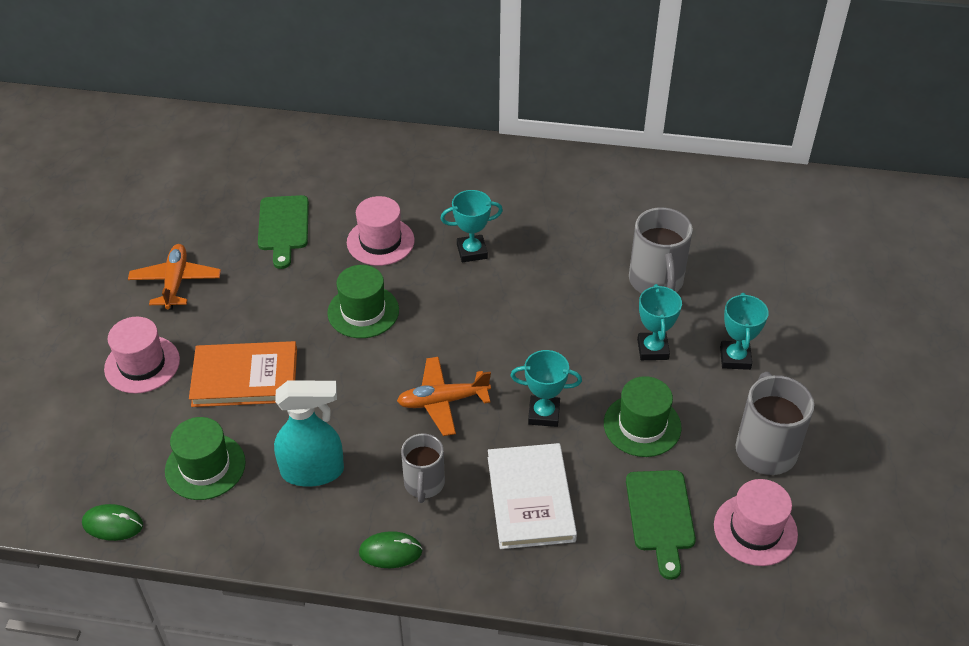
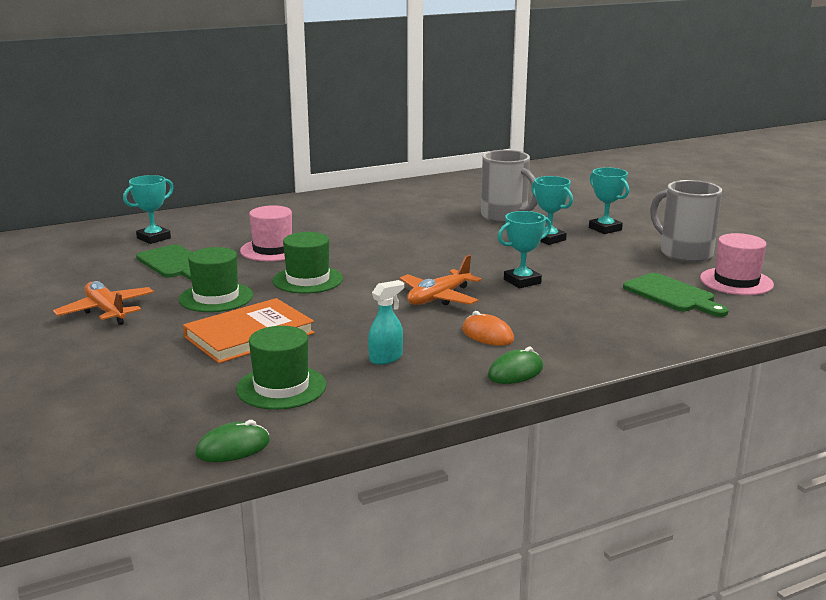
camera: 35 degrees left, 25 degrees down
(142, 364) = (133, 358): pink hat -> none
(313, 471) = (386, 358): turquoise spray bottle -> turquoise spray bottle, size x0.57
(424, 484) = (487, 335): grey mug -> orange mouse
(472, 251) = (354, 237): turquoise trophy -> turquoise trophy (154, 238)
(530, 498) = (576, 316): white book -> none
(642, 425) = (595, 267): green hat -> green hat (216, 297)

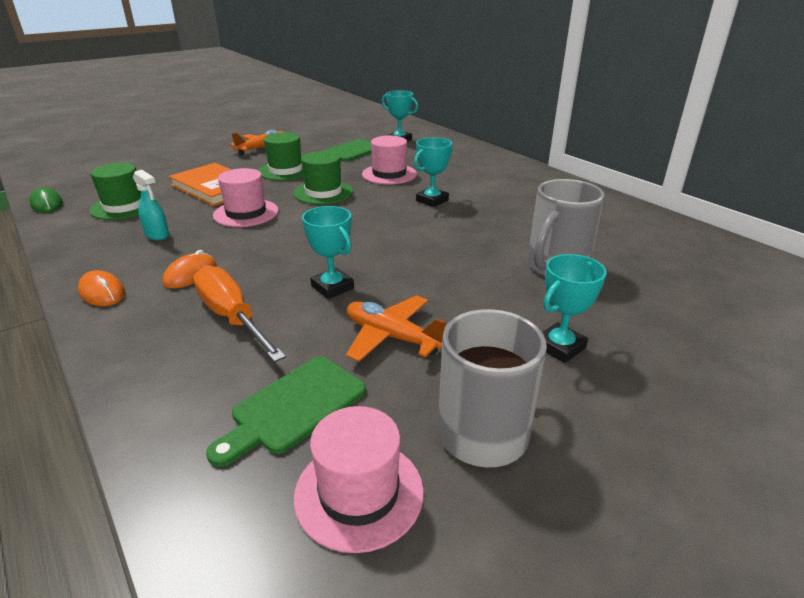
camera: 80 degrees right, 10 degrees up
(346, 316) = (246, 213): none -> pink hat
(439, 297) = (284, 246): orange plane -> orange plane (392, 337)
(515, 372) = (102, 292): green mouse -> orange mouse
(549, 239) = (485, 300): turquoise trophy -> turquoise trophy (432, 200)
(565, 315) = (232, 317): none -> orange screwdriver

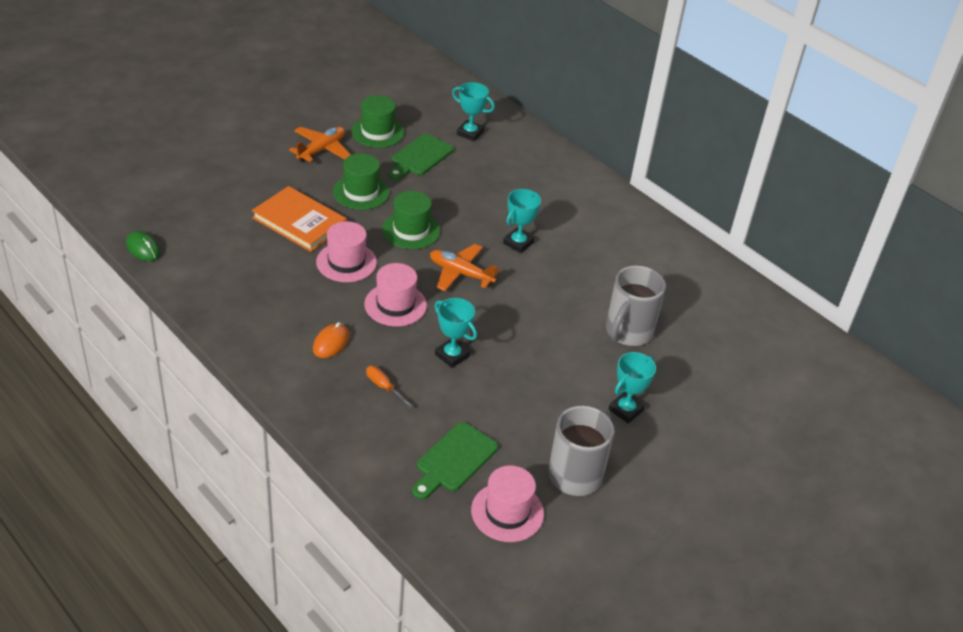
camera: 10 degrees left, 10 degrees up
(102, 292) = (268, 363): orange mouse -> none
(124, 206) = (223, 252): green hat -> green hat (377, 132)
(157, 235) = (277, 293): turquoise spray bottle -> none
(232, 317) = (384, 387): orange screwdriver -> orange screwdriver, size x0.50
(389, 174) = (470, 199): pink hat -> pink hat (395, 305)
(392, 337) = (507, 403): orange plane -> orange plane (460, 273)

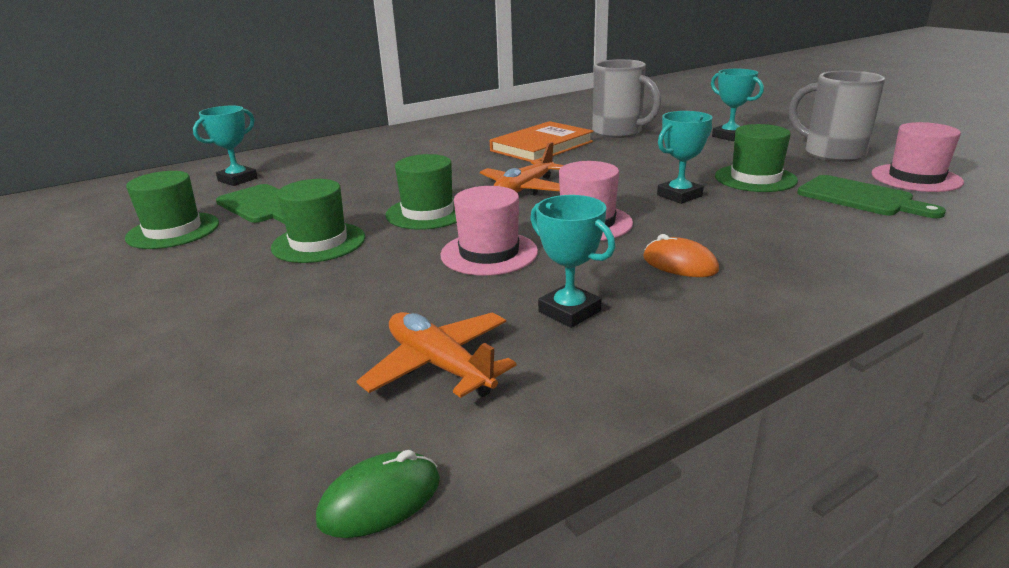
camera: 75 degrees left, 15 degrees down
(299, 222) = (370, 290): orange book -> orange book (541, 146)
(321, 150) = (175, 272): orange plane -> orange plane (440, 365)
(384, 387) = (758, 231): orange screwdriver -> none
(496, 406) = (755, 178): none -> green hat
(518, 243) = (473, 164): turquoise trophy -> turquoise trophy (569, 311)

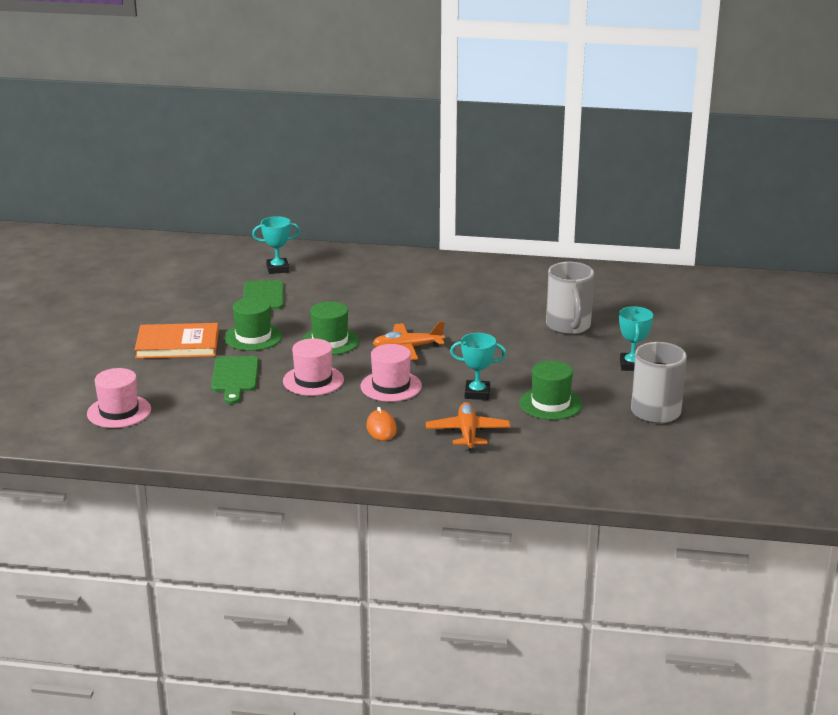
camera: 40 degrees right, 0 degrees up
(173, 231) = (204, 298): green hat -> none
(380, 500) = (133, 448): green mouse -> none
(440, 365) = (210, 419): orange plane -> orange plane (467, 433)
(541, 146) = (490, 317): orange book -> orange book (177, 345)
(569, 311) = (291, 424): turquoise trophy -> none
(860, 198) = (570, 444): green cutting board -> green cutting board (235, 377)
(916, 178) = (646, 451): pink hat -> pink hat (119, 412)

